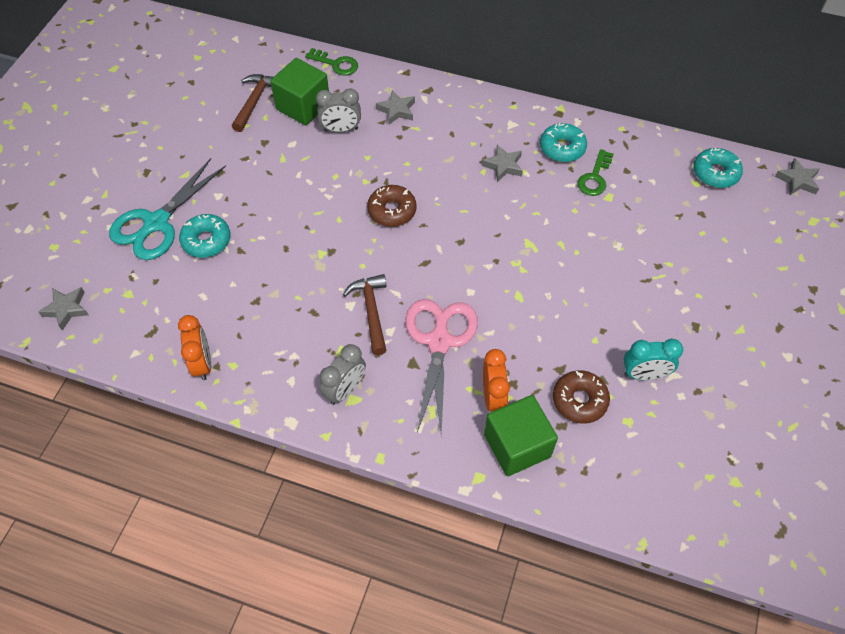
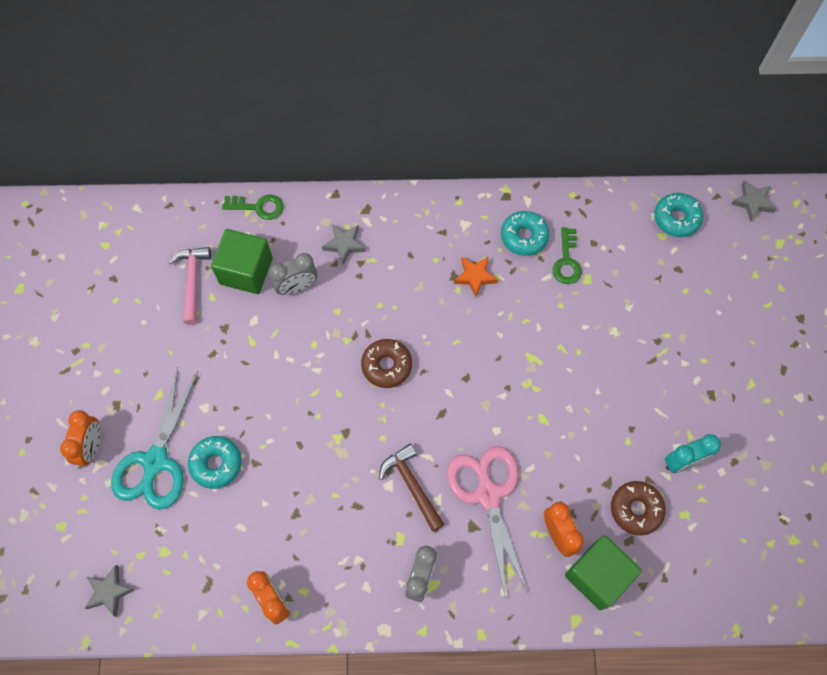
camera: 20 degrees left, 10 degrees up
(110, 196) = (92, 447): none -> orange clock
(255, 101) = (192, 281): brown hammer -> pink hammer
(503, 166) = (475, 277): grey star -> orange star

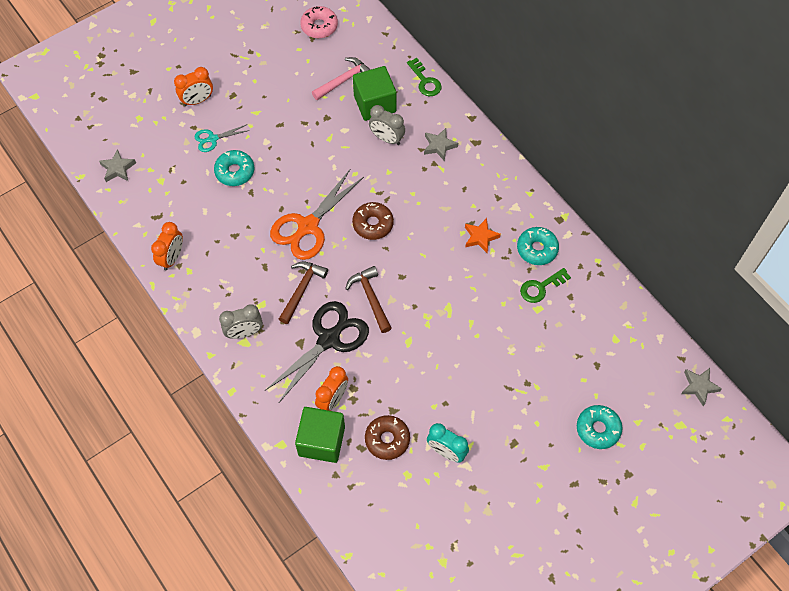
camera: 55 degrees right, 5 degrees down
(104, 261) = (319, 26): none -> pink donut
(155, 461) = (213, 139): turquoise scissors -> turquoise scissors, size x0.50
(341, 431) = (308, 226): none -> orange scissors
(469, 423) = (370, 298): none -> brown hammer
(488, 495) = (329, 339): pink scissors -> black scissors
(676, 218) = (638, 340): turquoise donut -> turquoise donut (598, 429)

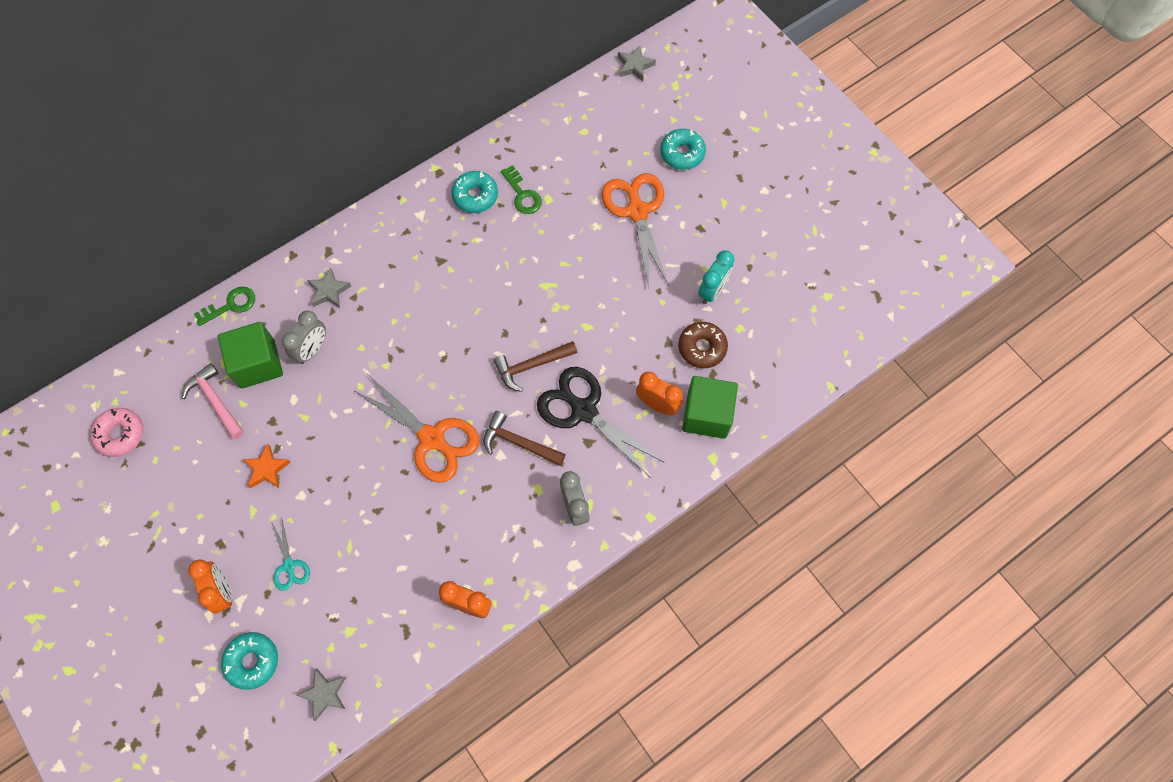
camera: 90 degrees left, 5 degrees up
(235, 171) = (344, 533): turquoise donut -> turquoise donut (252, 661)
(373, 224) = (433, 364): brown donut -> none
(480, 237) = (457, 251): orange star -> orange star (267, 469)
(529, 386) = (637, 211): none -> orange scissors

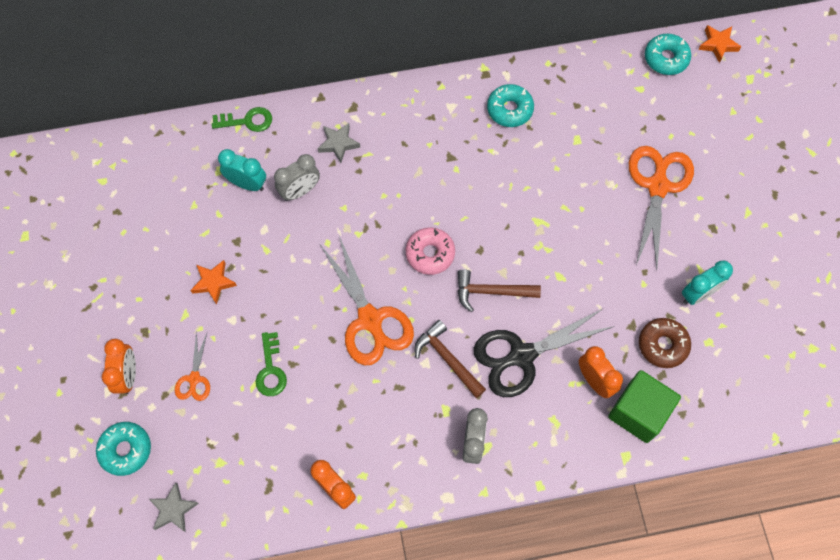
camera: 25 degrees right, 0 degrees up
(120, 434) = (105, 197): pink donut -> pink donut (430, 254)
(215, 401) = (196, 202): pink hammer -> none
(258, 364) = (247, 184): green cube -> turquoise clock
(289, 565) = (194, 378): turquoise scissors -> orange scissors
(522, 194) = (554, 126): green key -> green key (270, 369)
(584, 410) = (522, 355): black scissors -> black scissors turned 90 degrees counterclockwise
(635, 66) = (718, 45): grey star -> orange star
(682, 153) = (727, 148): turquoise donut -> turquoise donut (666, 58)

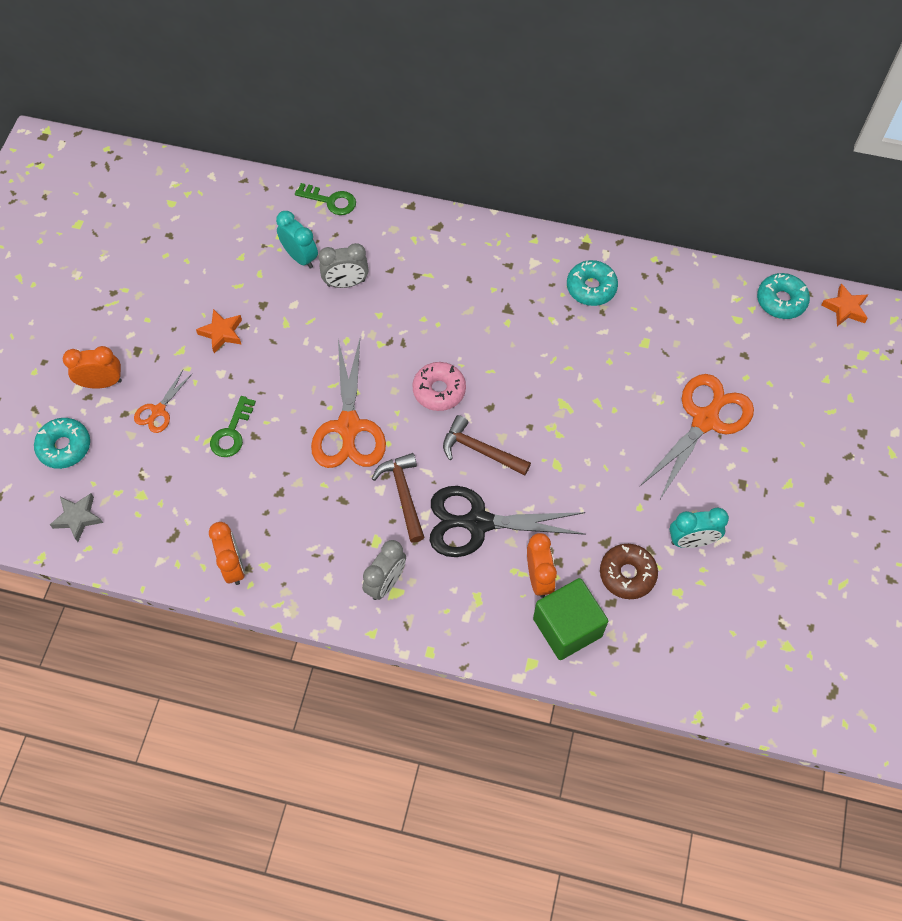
camera: 25 degrees right, 5 degrees down
(128, 375) = (102, 383): orange clock -> orange clock turned 120 degrees counterclockwise
(338, 144) = (405, 254): grey star -> none

